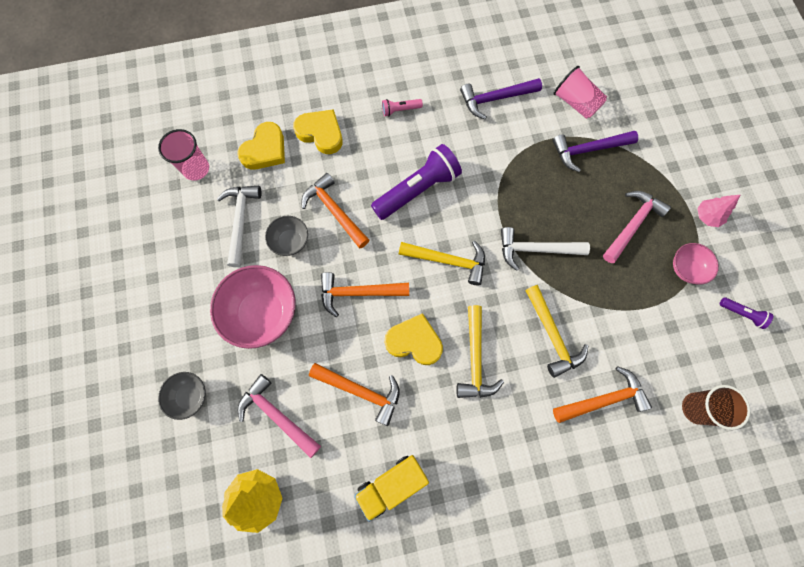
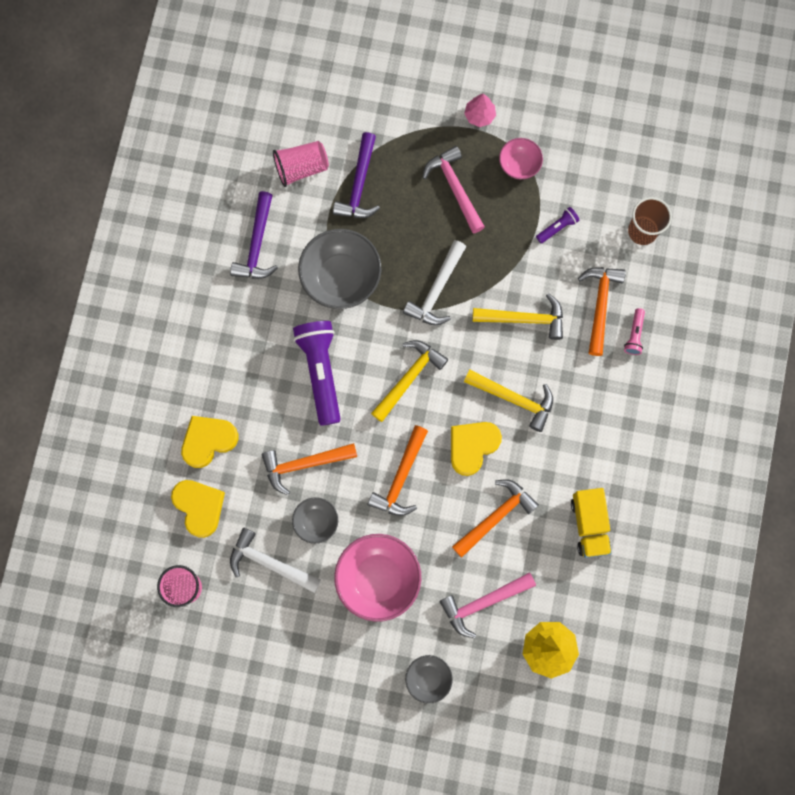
camera: 65 degrees left, 5 degrees up
(400, 110) = (221, 347): pink flashlight -> pink flashlight (634, 334)
(503, 170) = (341, 278): none -> grey bowl
(741, 314) = (581, 142): purple flashlight -> purple flashlight (557, 227)

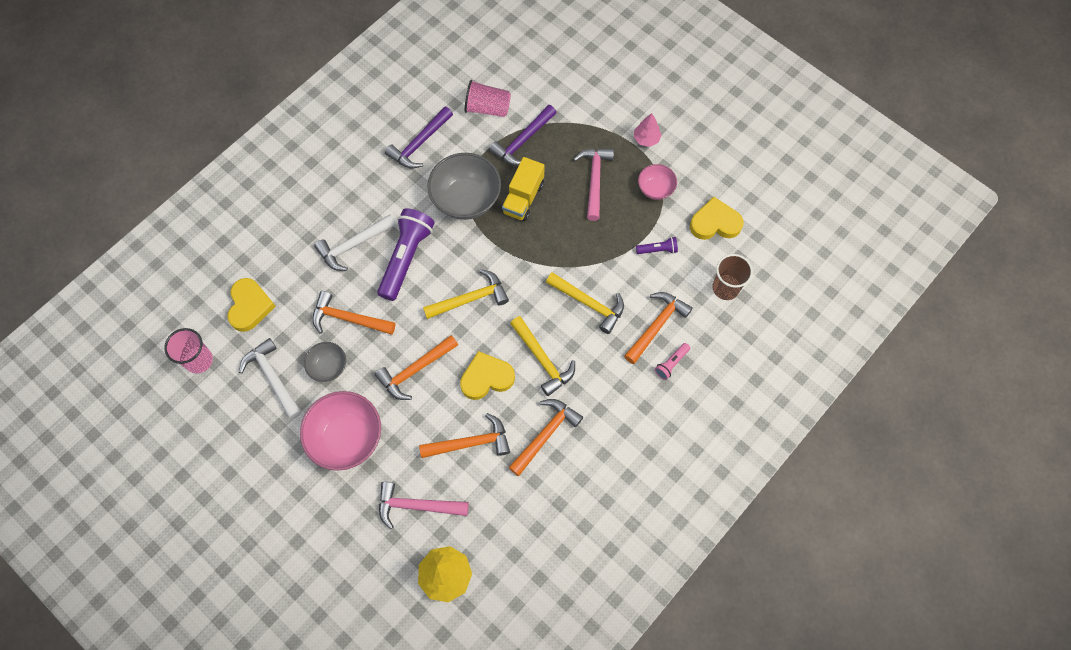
camera: 30 degrees right, 10 degrees down
(208, 441) = (289, 262): yellow heart -> yellow heart (715, 223)
(428, 678) = (334, 541): grey bowl -> none
(437, 290) = (533, 246): white hammer -> white hammer (353, 245)
(559, 469) = (545, 434): none -> orange hammer
(589, 525) = (542, 493): yellow truck -> yellow truck (523, 198)

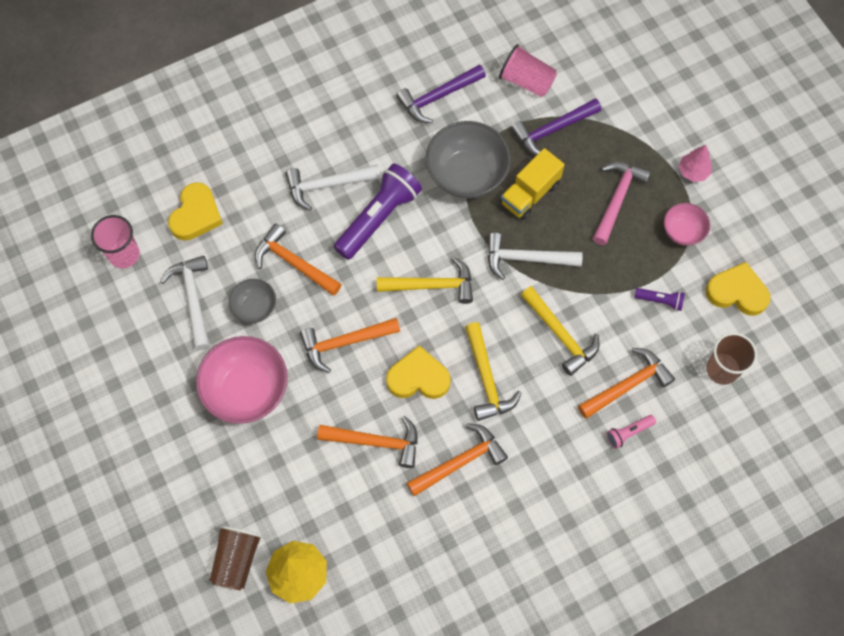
camera: 20 degrees right, 0 degrees up
(389, 583) = (237, 560): none -> brown cup
(417, 506) = (294, 489): pink hammer -> none
(539, 251) = (526, 258): none -> white hammer

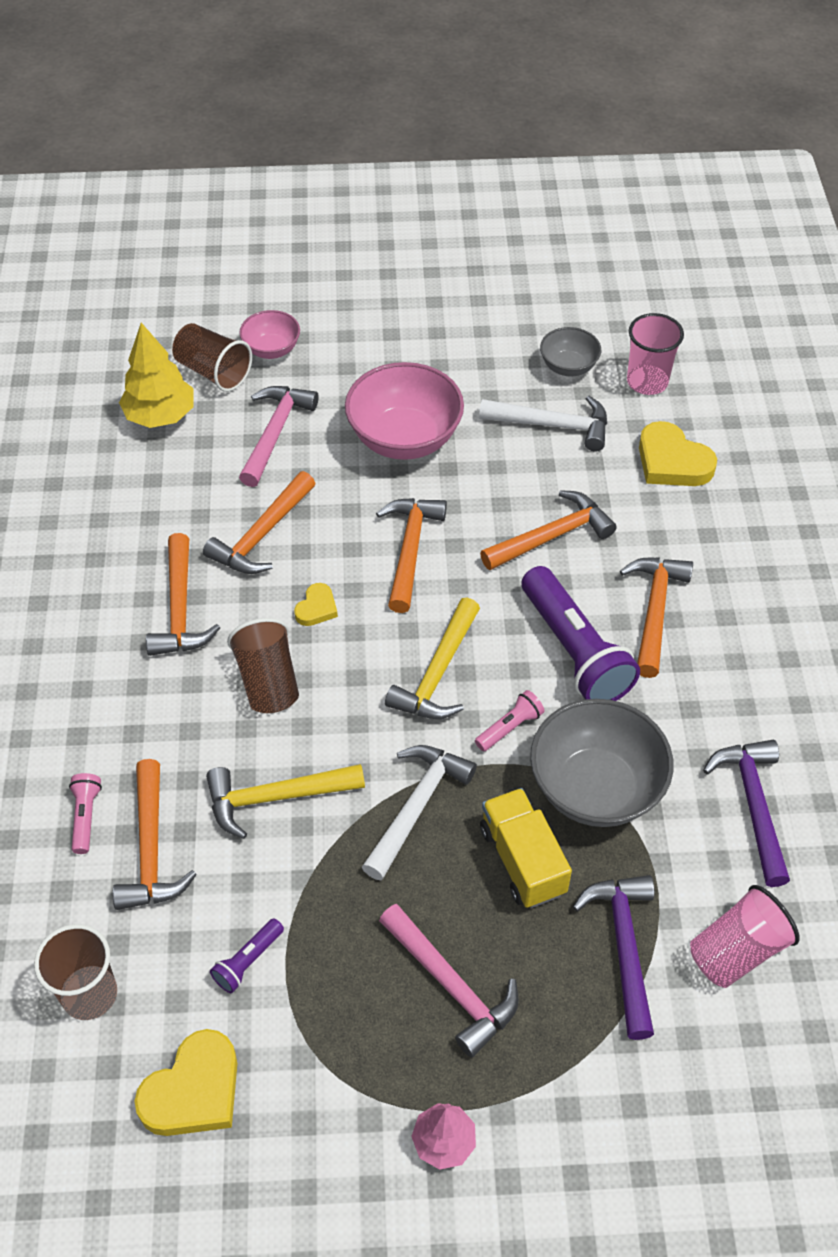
camera: 115 degrees right, 15 degrees down
(255, 307) = (509, 478): grey bowl -> grey bowl (568, 367)
(279, 481) = (275, 433): none -> pink hammer
(327, 185) = (654, 611): white hammer -> orange hammer
(418, 377) = (316, 608): yellow heart -> yellow heart, size x0.54
(450, 232) = (509, 727): none -> pink flashlight
(486, 379) = (268, 681): yellow hammer -> brown cup
(682, 231) = (343, 1061): pink bowl -> pink bowl (271, 349)

